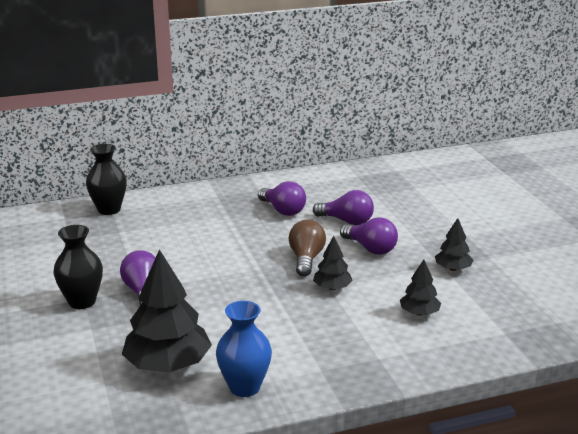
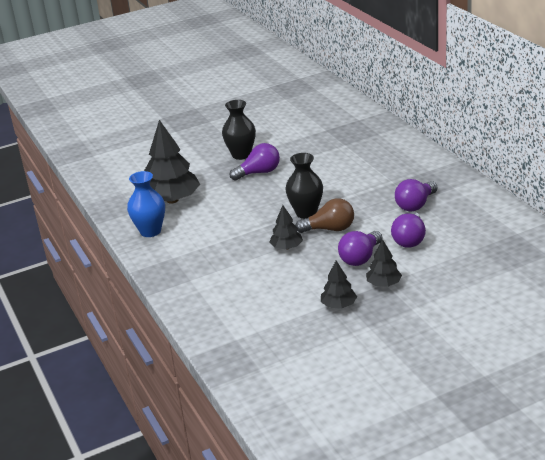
camera: 85 degrees right, 5 degrees up
(109, 209) = (379, 132): black vase -> black vase (306, 213)
(419, 313) = (257, 293): black tree -> black tree (383, 284)

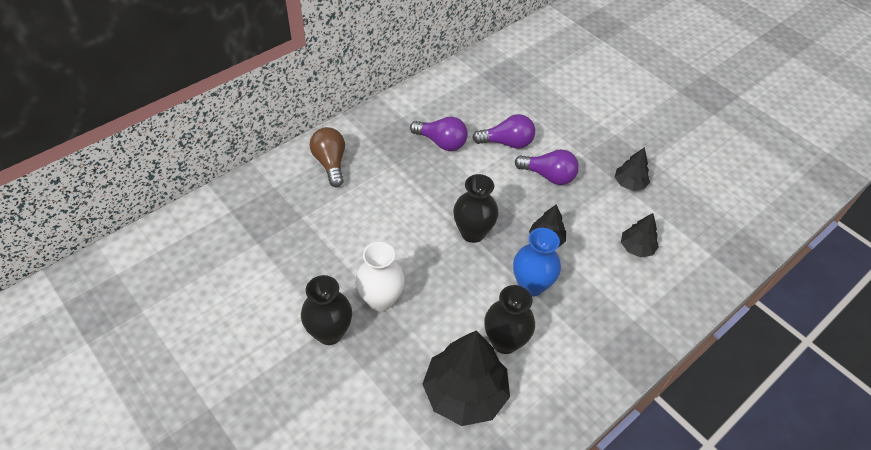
camera: 110 degrees left, 20 degrees up
(150, 231) = (548, 398): blue vase -> blue vase (531, 285)
(202, 218) = (505, 341): none -> black vase
(259, 173) = (380, 300): purple light bulb -> white vase
(330, 229) = (502, 207): brown light bulb -> brown light bulb (330, 163)
(383, 284) = (585, 155): black tree -> black tree (636, 248)

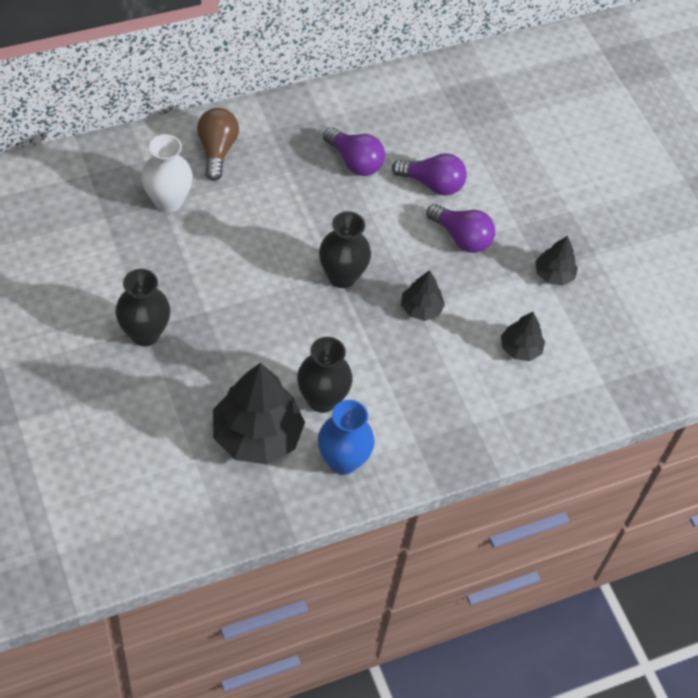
camera: 15 degrees right, 5 degrees up
(380, 300) = (210, 317): white vase -> white vase (168, 201)
(531, 285) = (379, 352): blue vase -> blue vase (342, 461)

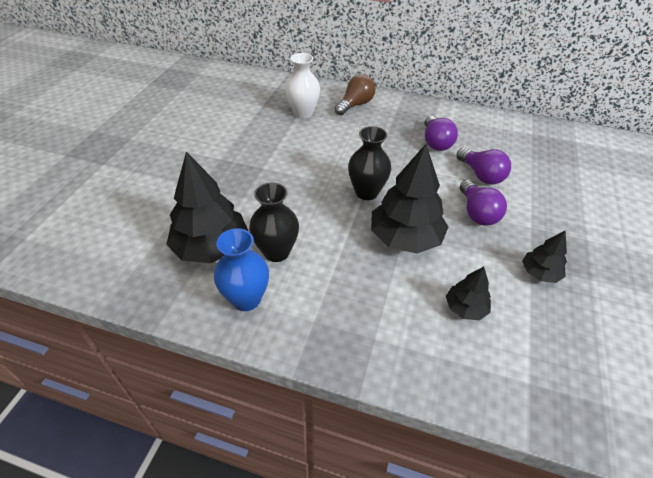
camera: 45 degrees right, 10 degrees down
(145, 333) = (216, 161): black vase -> none
(421, 308) = (405, 238): black tree -> black tree, size x1.95

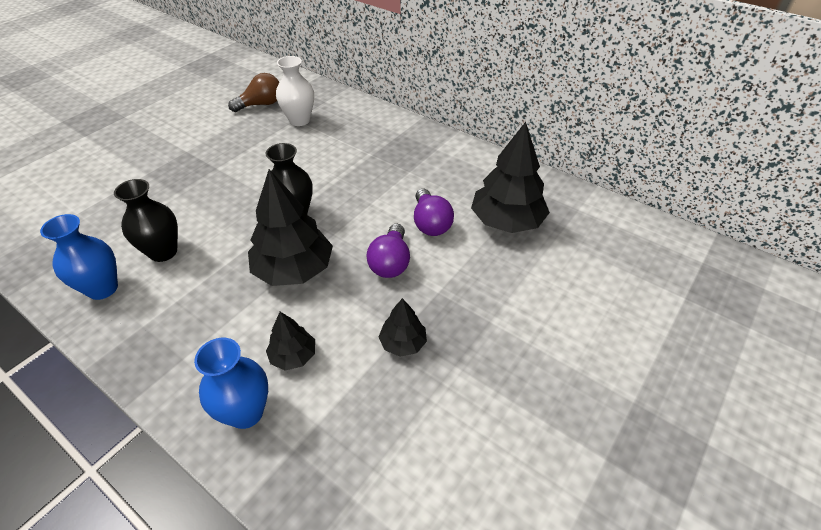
camera: 20 degrees right, 0 degrees up
(211, 247) = (111, 233): black tree -> black tree (506, 221)
(355, 105) = (359, 121): brown light bulb -> brown light bulb (261, 104)
(435, 142) = (411, 177): purple light bulb -> none
(467, 366) = (246, 412): none -> blue vase

